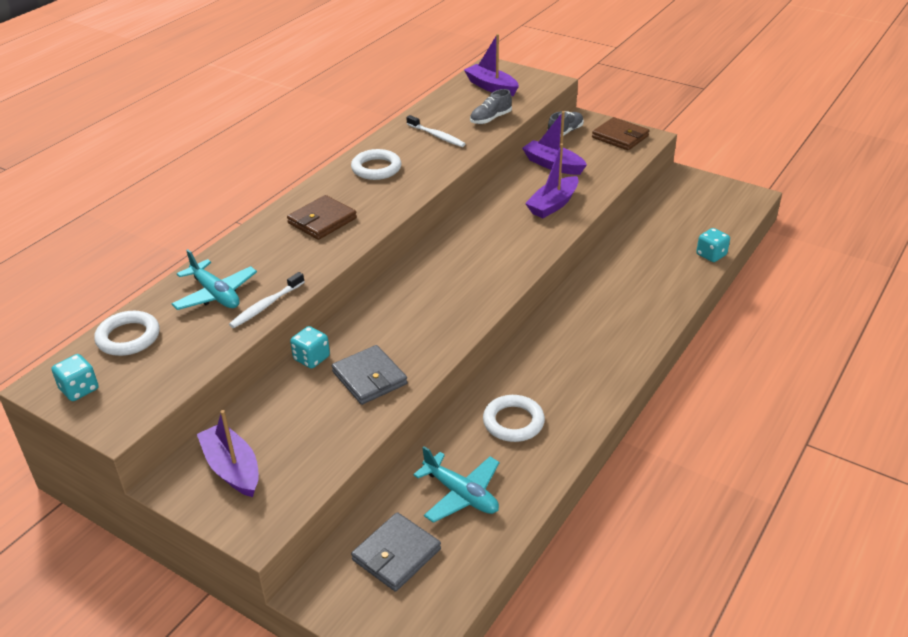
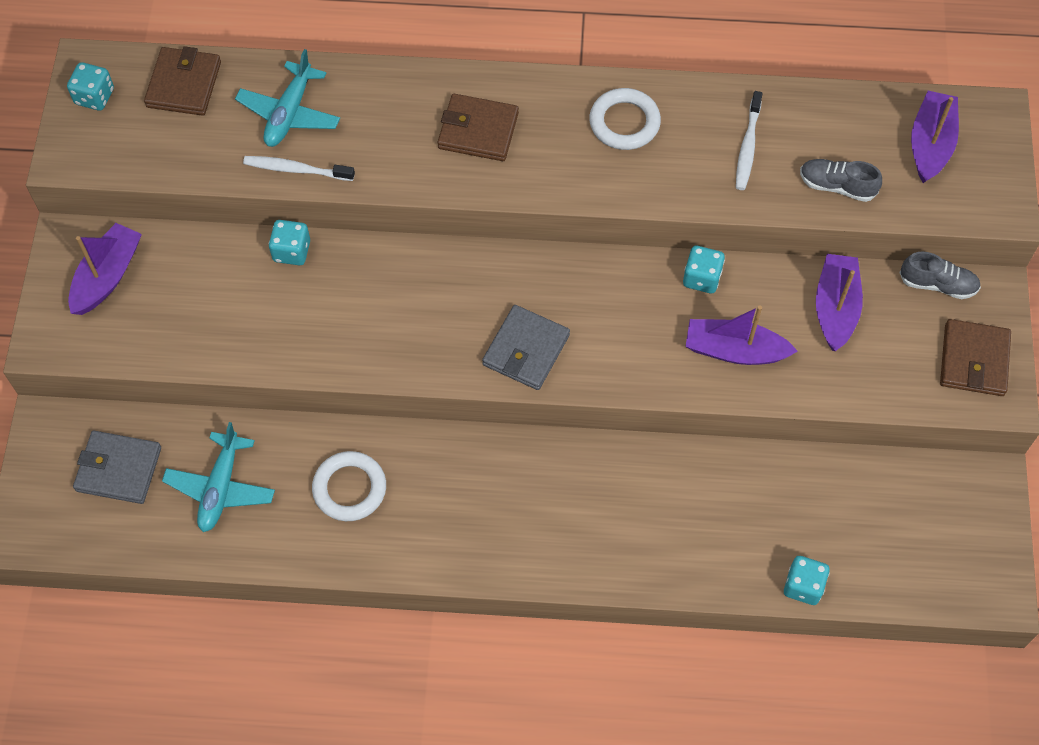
camera: 60 degrees right, 25 degrees up
(128, 337) = (184, 84): white ring -> brown wallet
(369, 378) = (290, 321): grey wallet -> grey wallet (526, 350)
(494, 200) = (701, 278): none -> turquoise dice

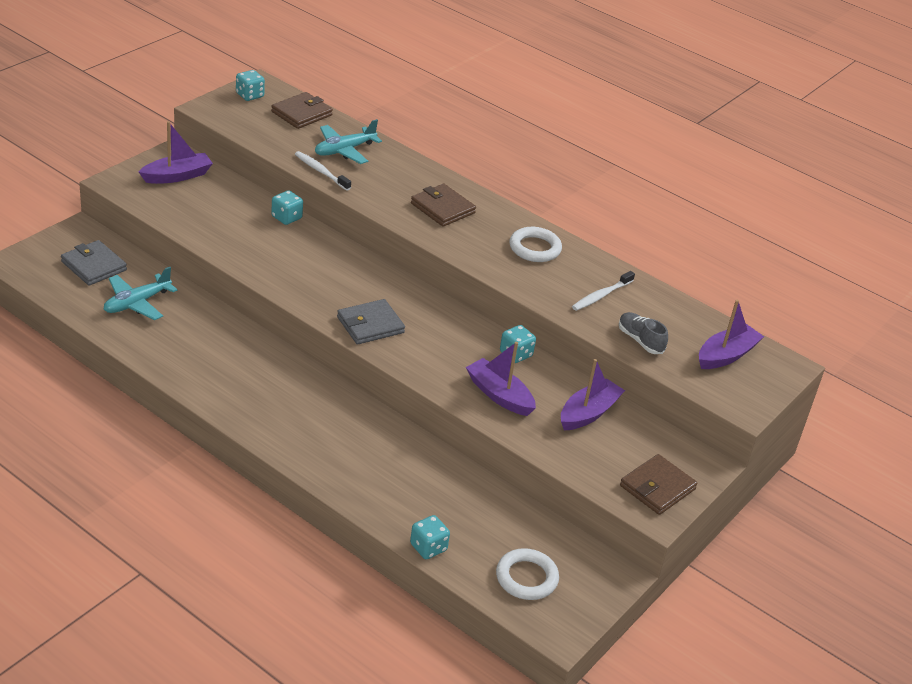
camera: 30 degrees right, 25 degrees down
(349, 488) = (206, 343): white ring -> white ring (526, 578)
(937, 284) = (672, 440): grey shoe -> none

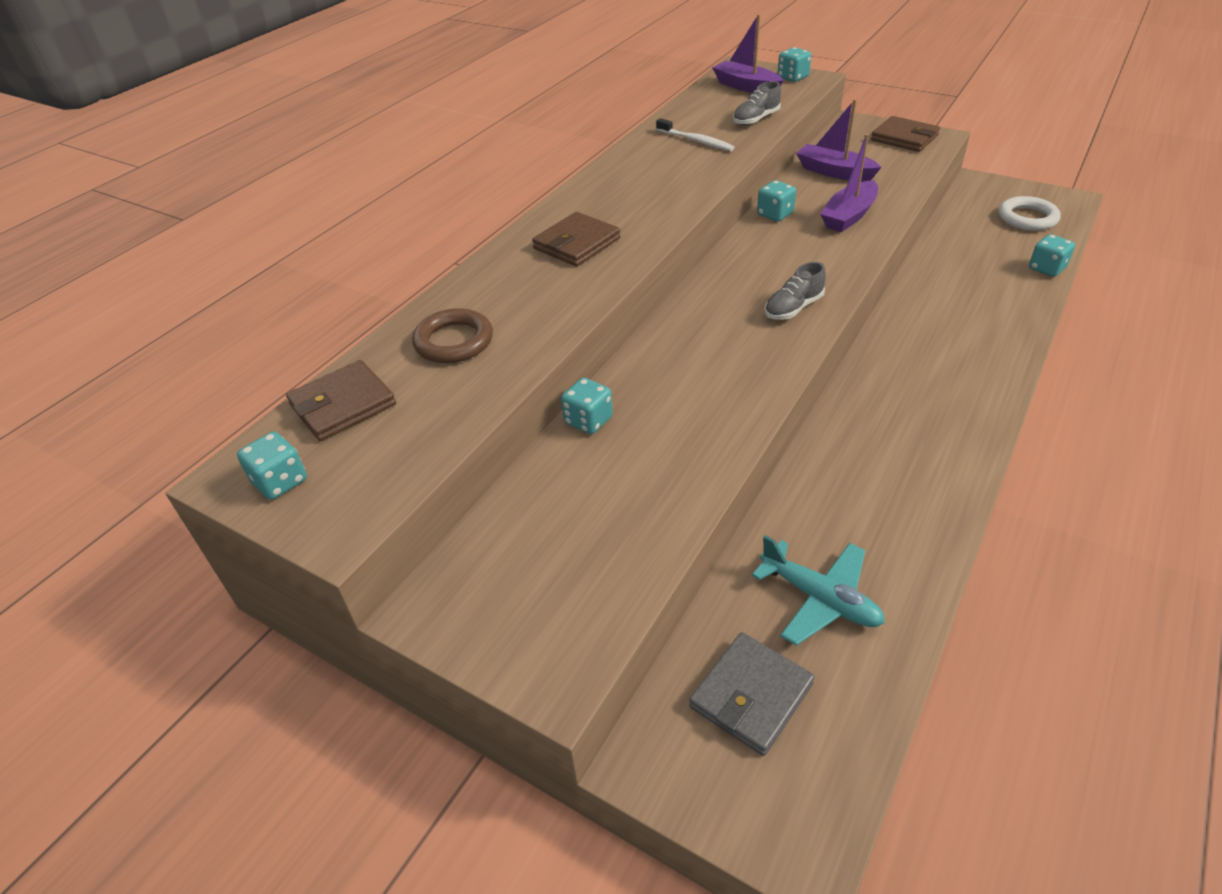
camera: 90 degrees left, 5 degrees up
(177, 176) = (506, 583): purple boat -> none
(302, 113) = (343, 405): brown wallet -> brown wallet turned 75 degrees counterclockwise
(321, 171) = (524, 353): white toothbrush -> none
(344, 150) = (454, 341): turquoise plane -> brown ring
(370, 325) = (793, 308): grey wallet -> grey shoe
(535, 248) = (631, 180): white ring -> none
(746, 393) = (792, 77): none -> turquoise dice

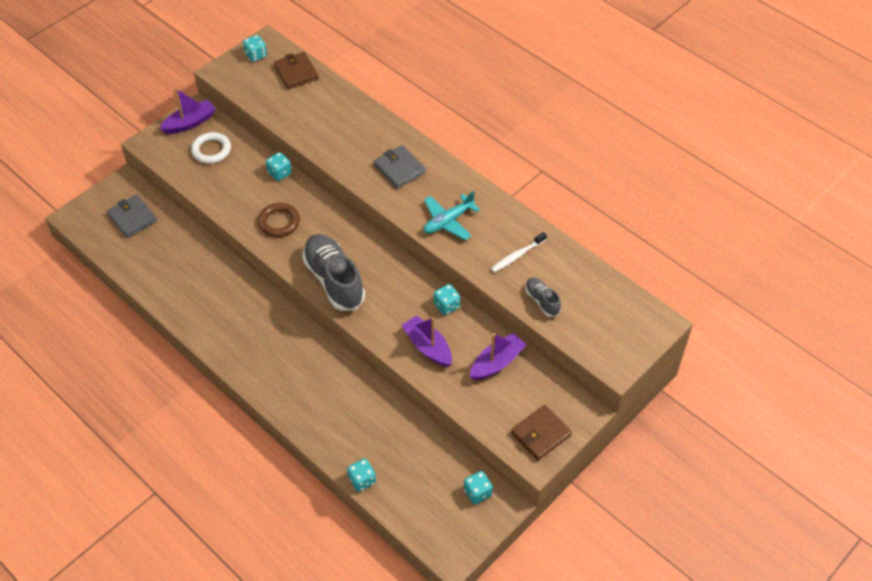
camera: 100 degrees right, 10 degrees up
(454, 341) = (326, 111): brown ring -> brown ring (279, 222)
(576, 243) = (399, 169): brown wallet -> grey wallet
(746, 87) = (611, 314): purple boat -> purple boat (190, 123)
(792, 77) = (621, 352): turquoise dice -> turquoise dice (477, 492)
(793, 308) = (334, 280): grey shoe -> grey shoe, size x2.03
(820, 599) = (162, 253): turquoise plane -> turquoise plane (448, 221)
(1027, 218) = (433, 507): white ring -> white ring (211, 150)

